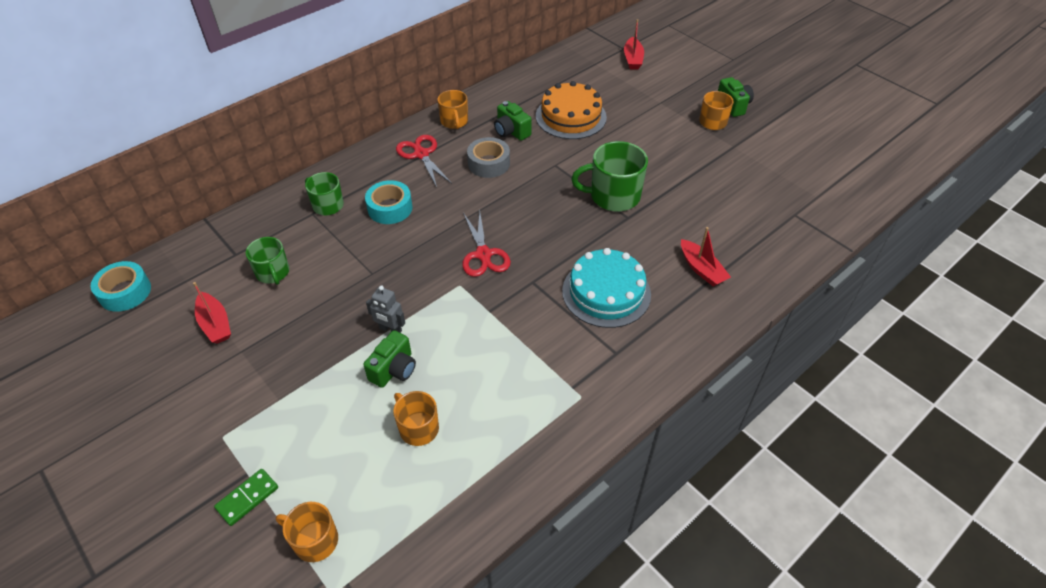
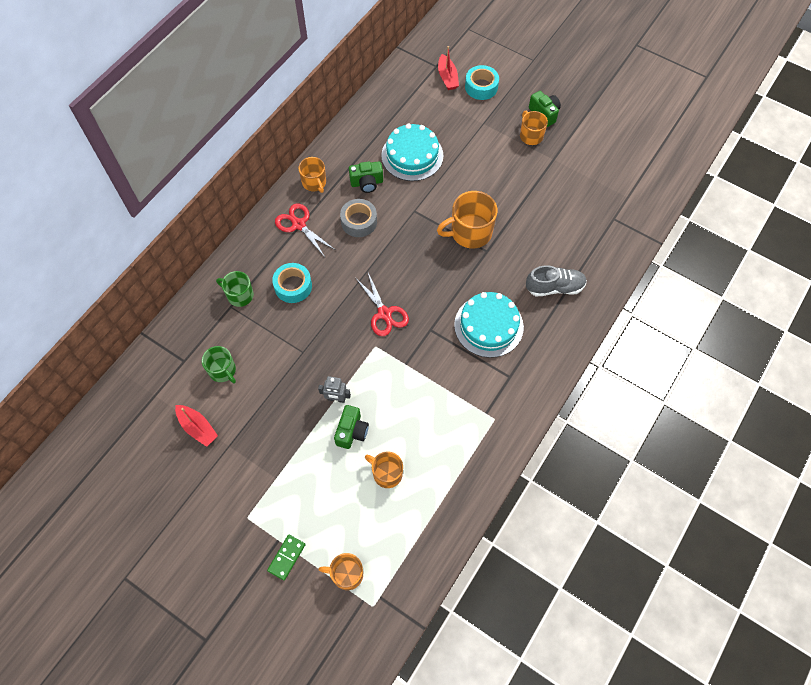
camera: 15 degrees left, 15 degrees up
(125, 292) = (110, 418): turquoise tape -> turquoise tape (481, 87)
(511, 131) = (367, 183): green camera -> green camera turned 45 degrees counterclockwise
(571, 116) = (412, 155): orange cake -> turquoise cake
(613, 196) = (470, 232): green mug -> orange mug
(702, 269) = (554, 287): red boat -> grey shoe

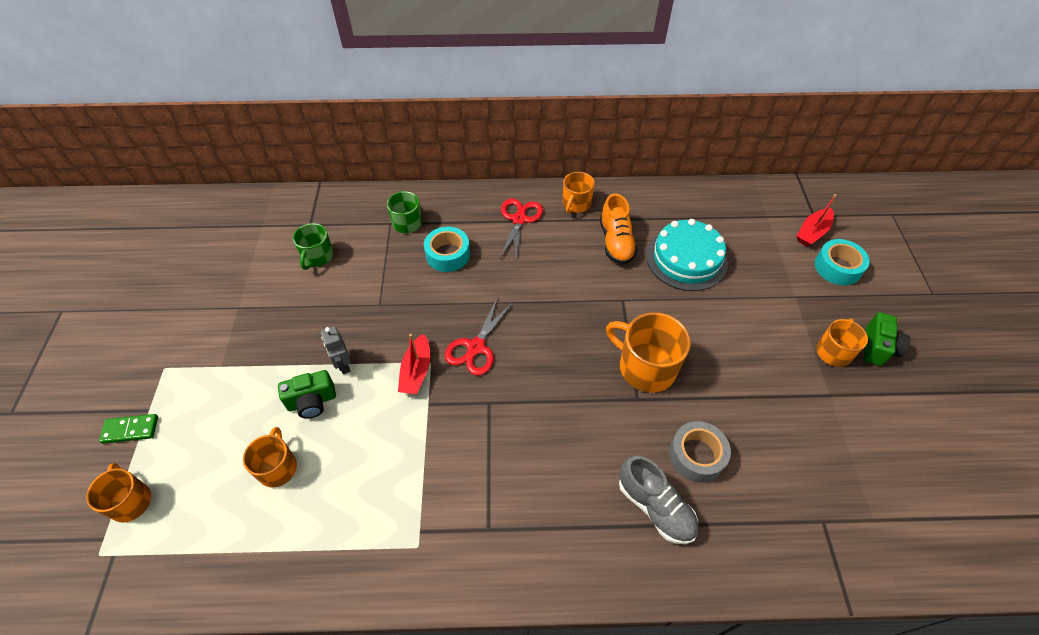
camera: 55 degrees right, 10 degrees down
(198, 428) = (245, 273): red boat -> red boat (416, 371)
(359, 222) = (565, 262): grey tape -> grey tape (696, 455)
(367, 183) = (616, 242): green camera -> orange shoe
(488, 326) = (540, 461): turquoise cake -> none

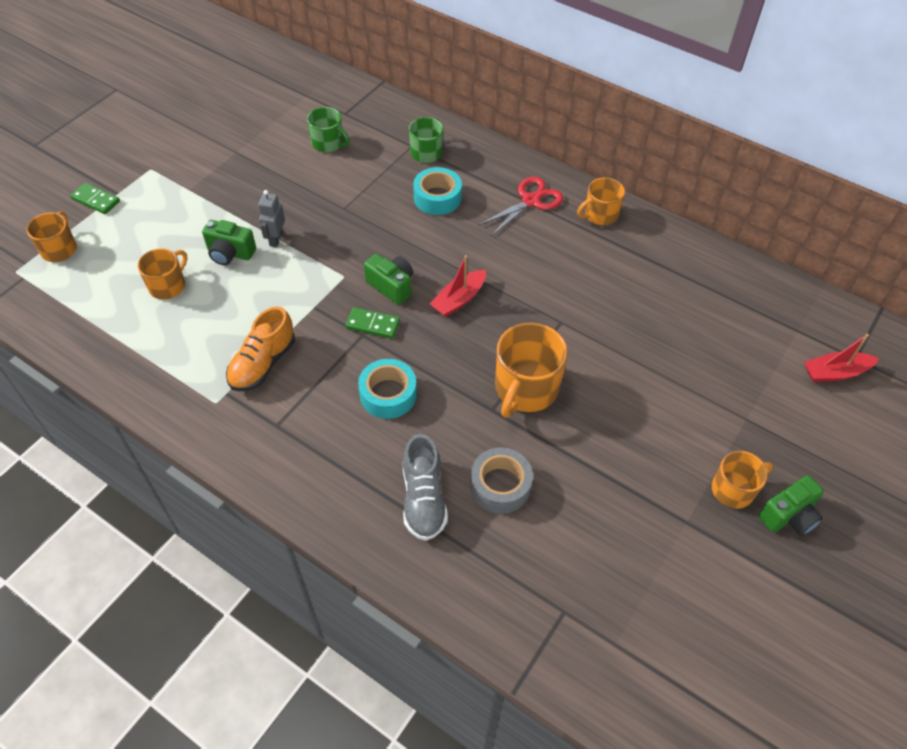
camera: 35 degrees right, 0 degrees up
(317, 257) = (328, 143): green mug -> green mug turned 105 degrees counterclockwise
(416, 371) = (327, 277): red boat -> red boat (459, 299)
(476, 347) = (391, 286): red scissors -> green camera
(489, 388) = (373, 324): none -> green domino
(616, 242) = (606, 269): orange shoe -> orange shoe (263, 364)
(645, 367) = (525, 389): orange mug -> orange mug turned 135 degrees counterclockwise
(686, 259) = (663, 322): turquoise cake -> none
(837, 267) = (827, 420): turquoise tape -> turquoise tape (388, 394)

